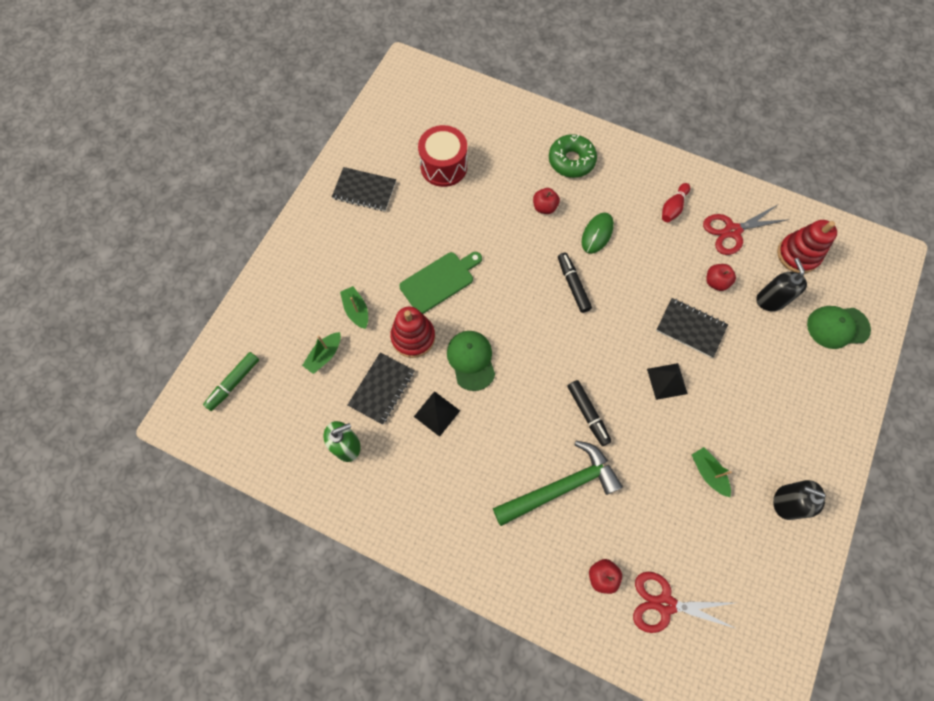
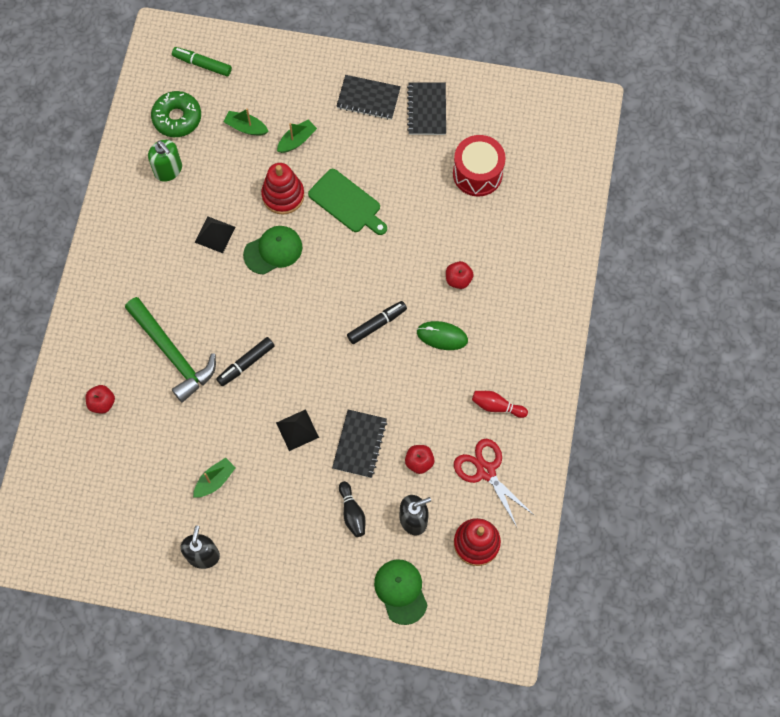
camera: 75 degrees right, 0 degrees up
(382, 389) = (226, 183): black notebook -> black notebook (368, 98)
(571, 161) = (523, 294): green donut -> green donut (177, 118)
(665, 604) = (89, 459): red scissors -> none
(757, 351) = (352, 513): none -> black bowling pin

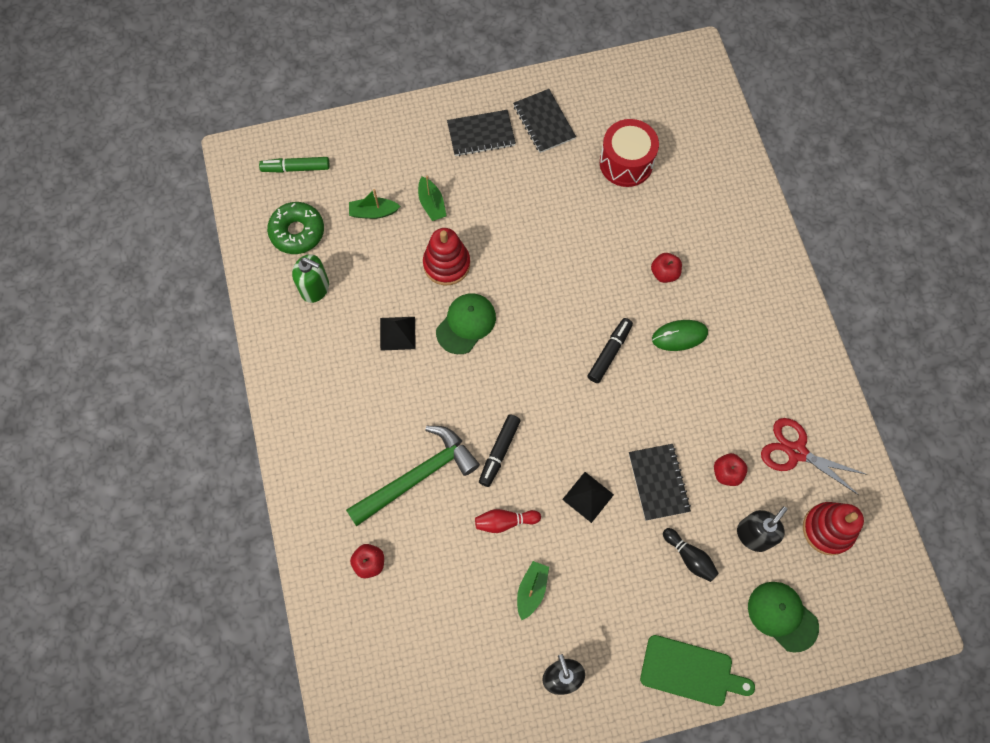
camera: 25 degrees left, 0 degrees up
(172, 353) = (417, 476): green hammer -> green hammer turned 60 degrees counterclockwise
(297, 140) = (431, 204): green boat -> green boat turned 135 degrees clockwise
(347, 203) = (515, 245): green cutting board -> green cutting board (690, 671)
(497, 406) = (770, 382): red bowling pin -> red bowling pin (505, 522)

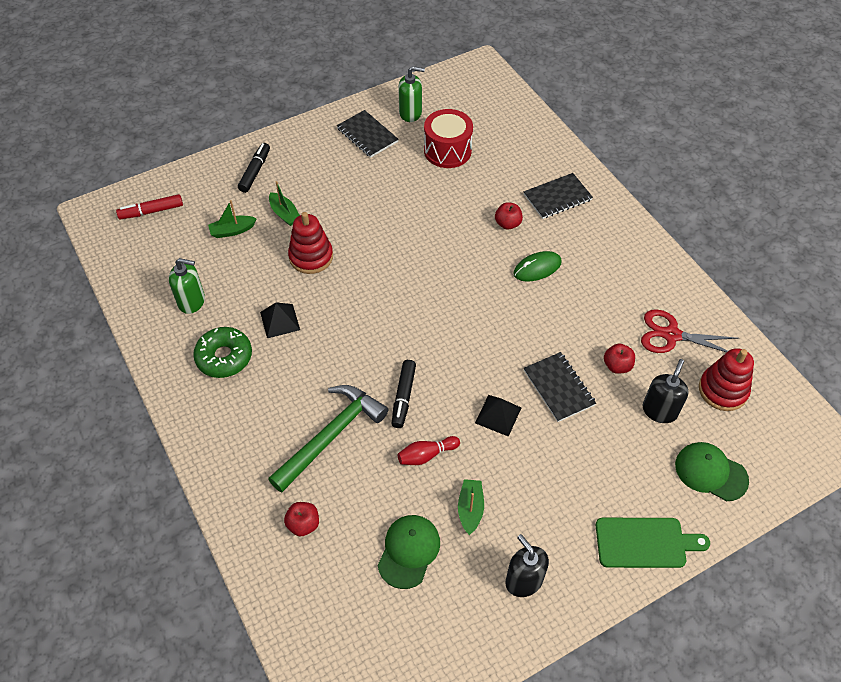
camera: 15 degrees left, 15 degrees down
(296, 168) = (151, 211): green marker -> red marker
(297, 232) = (164, 260): green donut -> green donut (224, 357)
(466, 324) = (342, 300): green cap -> green cap (409, 551)
(481, 134) = (314, 154): black notebook -> black notebook (557, 197)
(599, 103) = (410, 113): none -> green soap dispenser
(609, 352) = (479, 294): black marker -> black marker (255, 171)
(689, 557) = (608, 443): black bowling pin -> none

